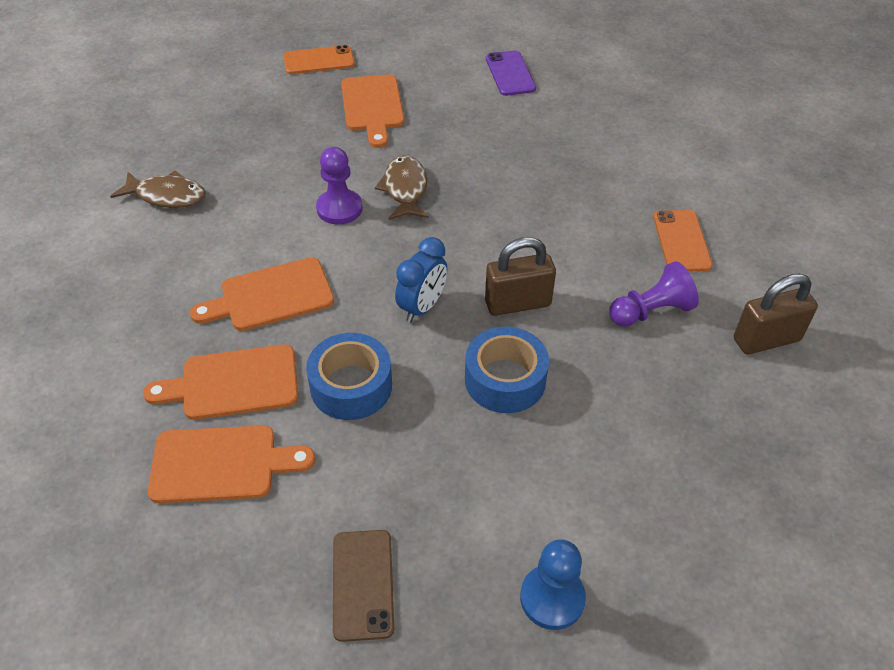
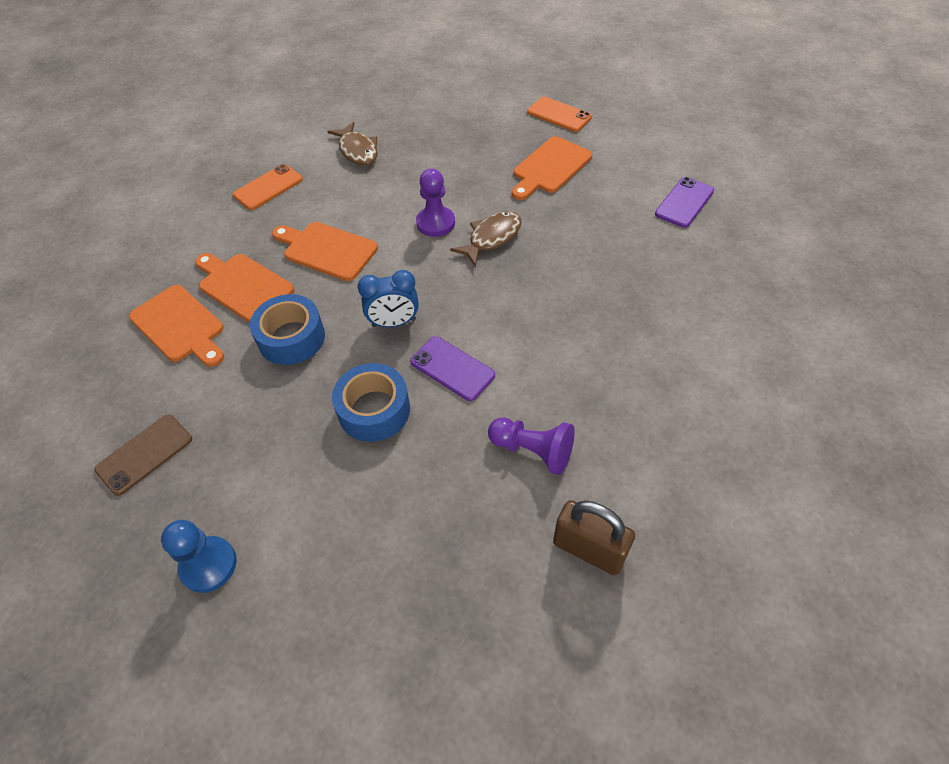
camera: 50 degrees right, 5 degrees up
(517, 303) = (452, 368): brown padlock -> purple phone
(681, 241) = (634, 421): orange phone -> orange phone (268, 187)

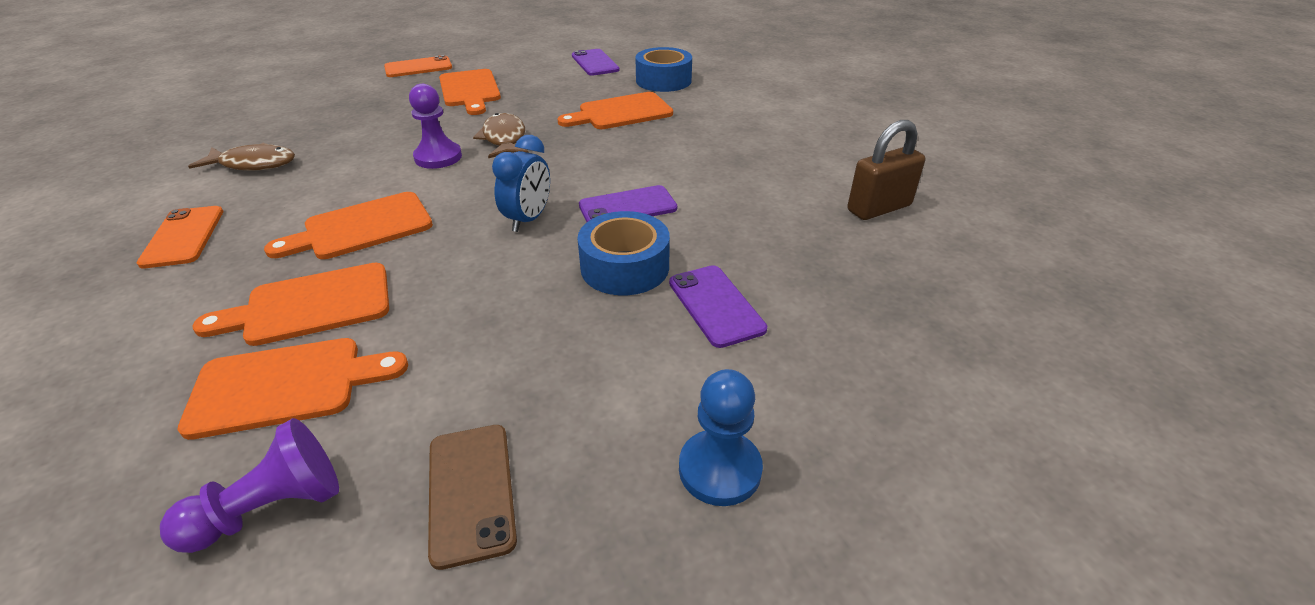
camera: 60 degrees left, 15 degrees down
(291, 338) = (452, 292): blue tape -> blue tape (663, 80)
(363, 488) = (716, 305): none -> purple phone
(532, 451) = (761, 199): purple pawn -> purple pawn (271, 508)
(602, 277) = (621, 112): none -> orange cutting board

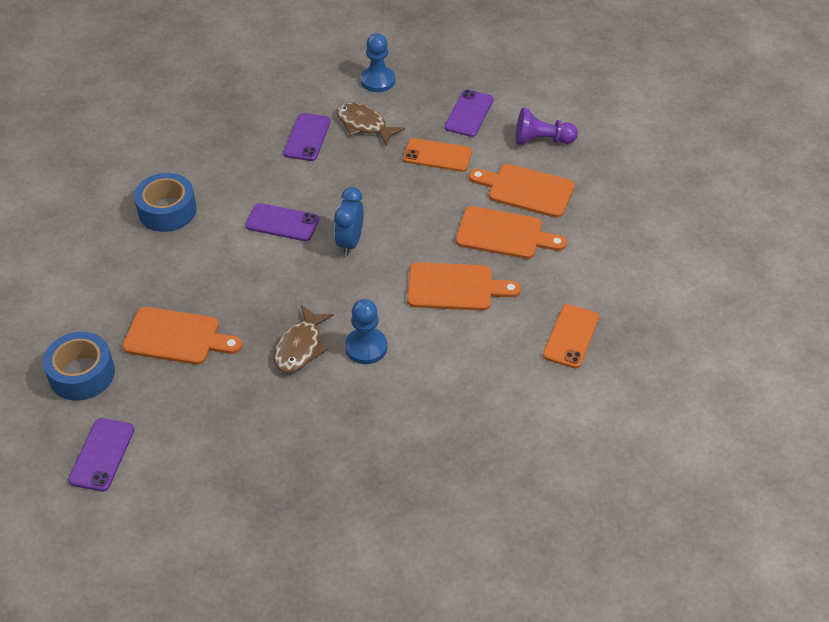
camera: 145 degrees left, 10 degrees up
(254, 164) = (511, 415): brown fish -> brown fish (364, 125)
(418, 67) = (288, 558): orange phone -> orange phone (437, 155)
(438, 157) = (366, 347): purple pawn -> blue pawn
(470, 90) = (270, 460): orange cutting board -> none
(471, 492) = (469, 113): brown phone -> purple phone
(528, 219) = (350, 242): blue clock -> blue clock turned 45 degrees counterclockwise
(625, 267) = (327, 180): blue tape -> blue tape (167, 210)
(879, 208) = (145, 148): brown padlock -> none

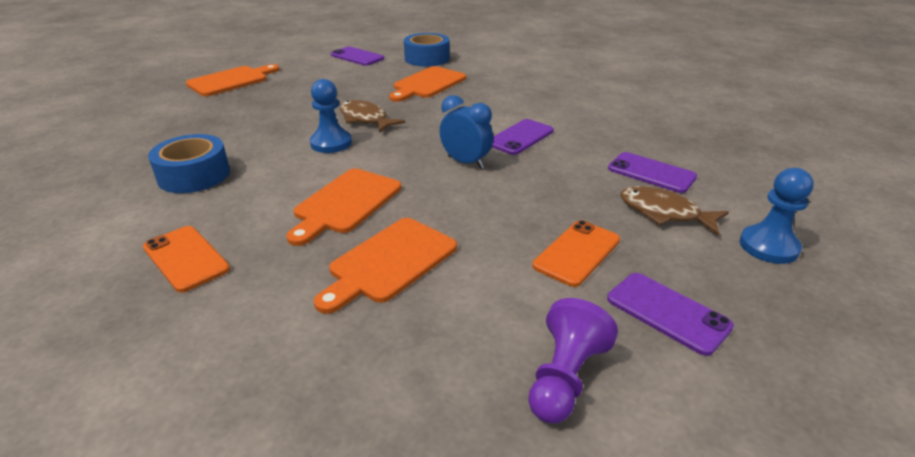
camera: 115 degrees right, 15 degrees down
(167, 210) = (570, 98): blue tape -> blue tape (194, 175)
(364, 125) = (664, 213): brown fish -> brown fish turned 120 degrees counterclockwise
(526, 190) = (455, 312): orange cutting board -> orange cutting board (231, 81)

